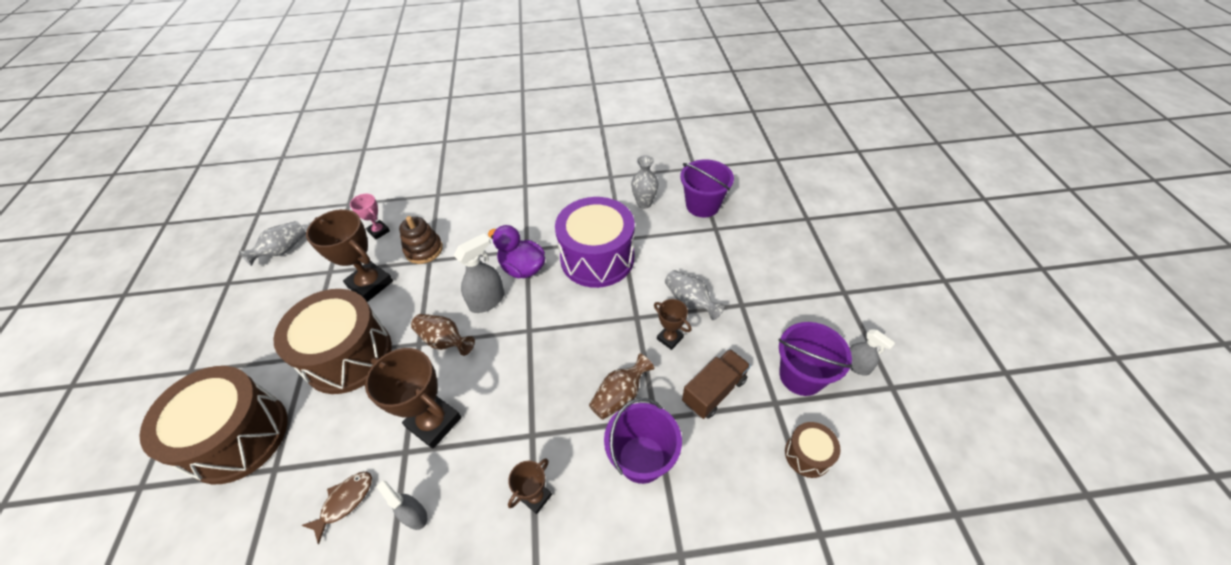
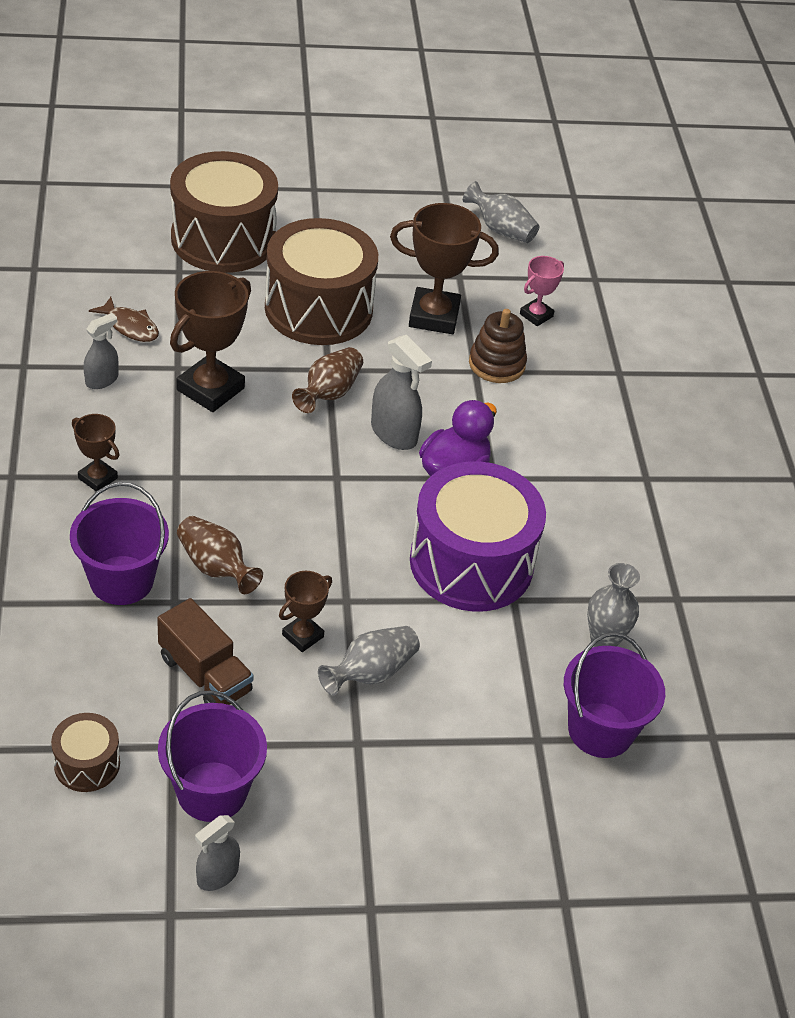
camera: 85 degrees right, 5 degrees down
(370, 284) = (434, 316): brown trophy -> brown trophy turned 60 degrees clockwise

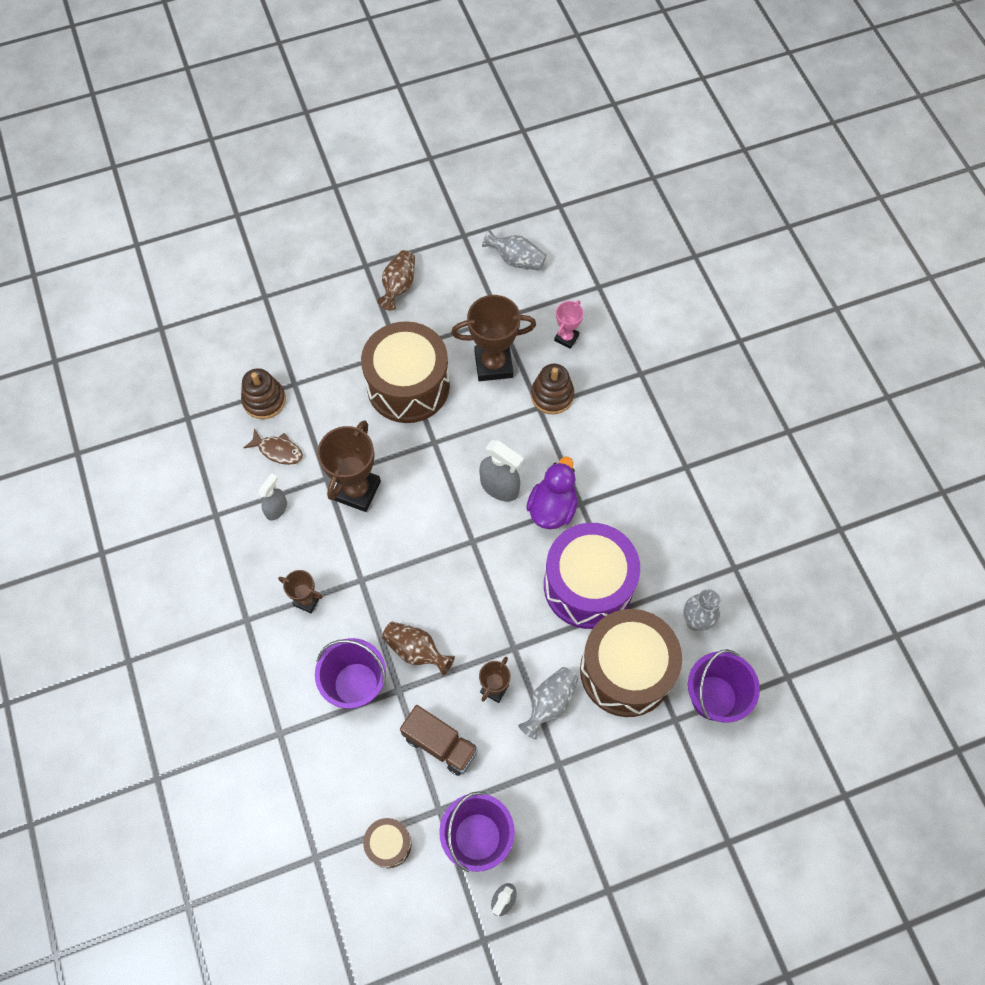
camera: 10 degrees left, 20 degrees up
(135, 276) = (264, 400): none -> brown stacking toy
(223, 239) = (315, 340): brown drum -> brown drum (626, 670)
(329, 393) = (442, 465): brown vase -> brown vase (399, 286)

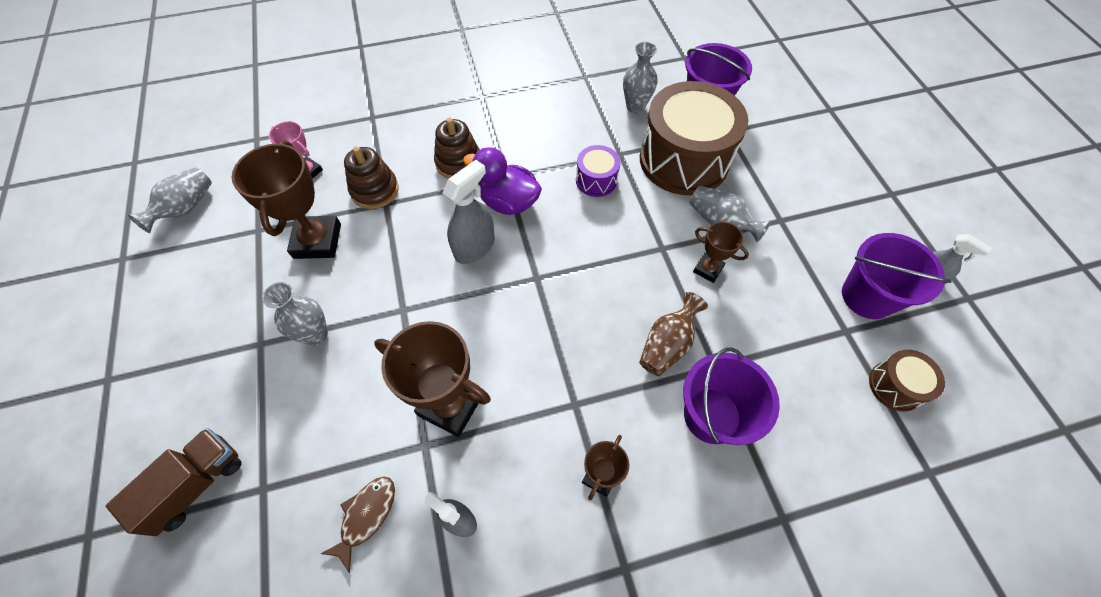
camera: 85 degrees left, 5 degrees down
(264, 400) = (275, 538): brown stacking toy -> brown stacking toy (458, 163)
(399, 286) = (161, 338): brown vase -> none
(408, 386) = (316, 335): brown drum -> grey vase
(440, 744) = (774, 326): brown truck -> brown truck (196, 484)
(588, 585) = (596, 180): purple drum -> purple drum, size x0.46

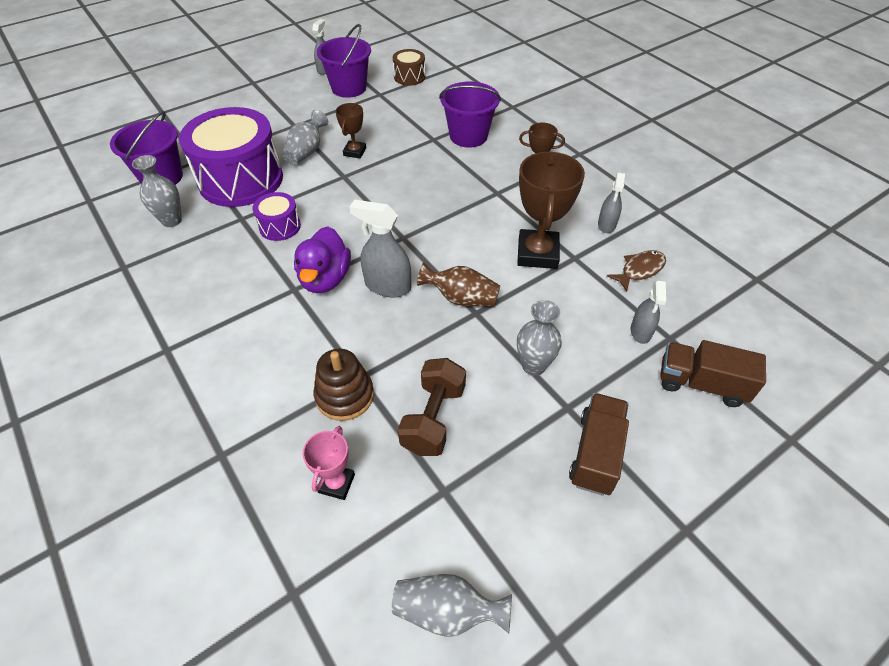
camera: 110 degrees left, 10 degrees down
(208, 345) = (596, 453): none -> brown truck
(288, 460) = (640, 332): none -> grey spray bottle
(317, 241) = (433, 418): brown trophy -> brown dumbbell
(366, 516) = (640, 270): brown fish -> brown fish turned 135 degrees clockwise
(458, 163) = (282, 334): brown stacking toy -> none
(667, 344) = (428, 161): brown vase -> brown vase (461, 298)
(683, 160) = (241, 179): brown drum -> purple drum

